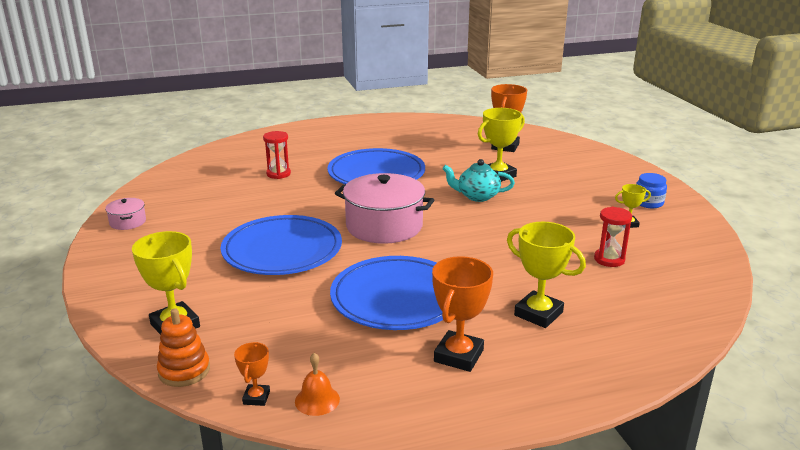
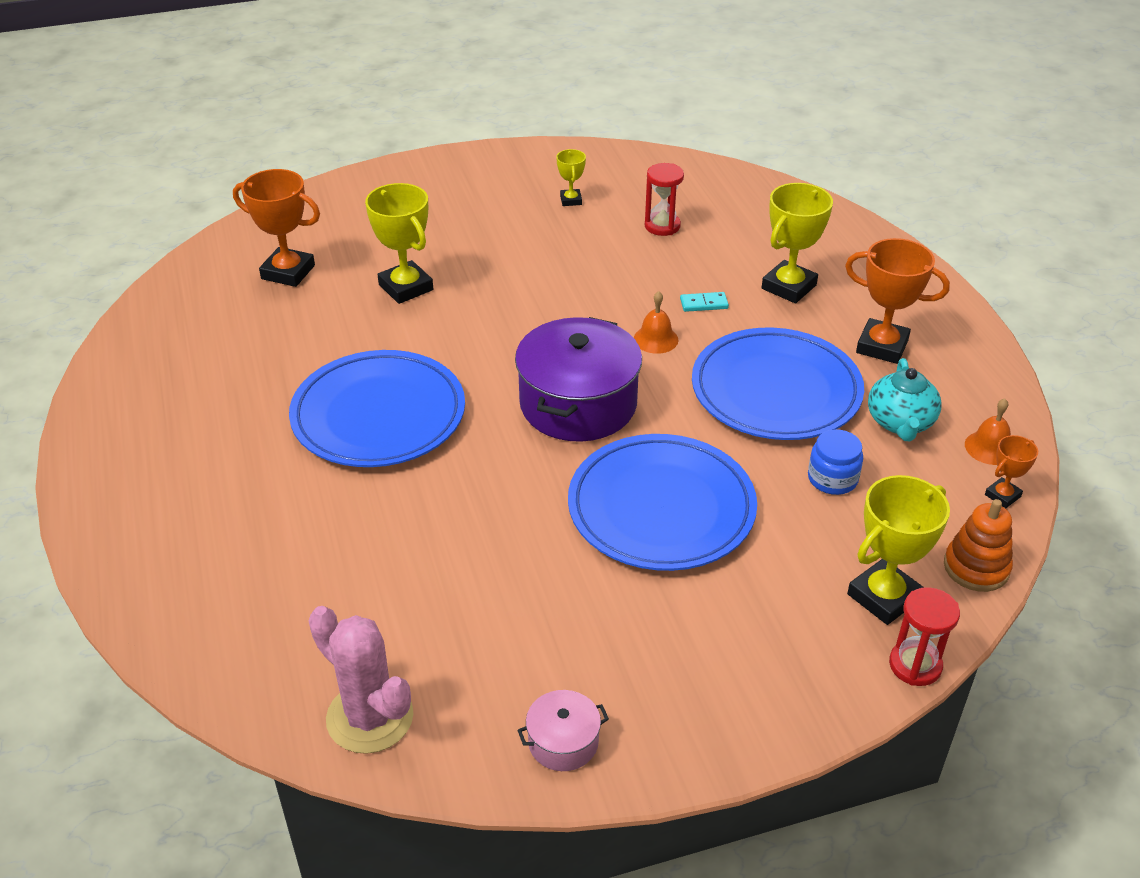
camera: 90 degrees left, 15 degrees up
(169, 181) = (370, 717): none -> pink cactus
(256, 398) = (1002, 495): orange trophy -> orange trophy turned 45 degrees counterclockwise
(278, 174) = (358, 544): red hourglass -> red hourglass (915, 665)
(384, 226) = (578, 404): pink pot -> purple pot
(455, 253) = (656, 339): none -> orange bell
(477, 196) = (480, 311): turquoise teapot -> turquoise teapot (900, 422)
(504, 273) = (704, 304): none -> turquoise domino
(648, 202) = (511, 177): blue jar -> blue jar (832, 479)

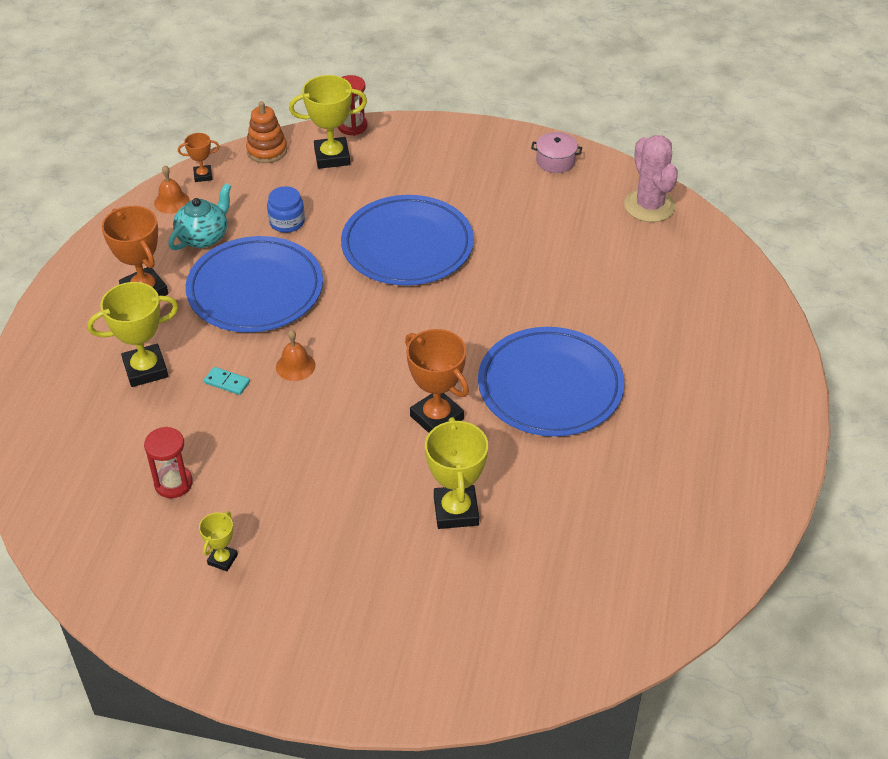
camera: 150 degrees left, 5 degrees up
(288, 272) = (555, 582): orange trophy -> orange trophy (437, 417)
(578, 404) = (399, 336): purple pot -> none

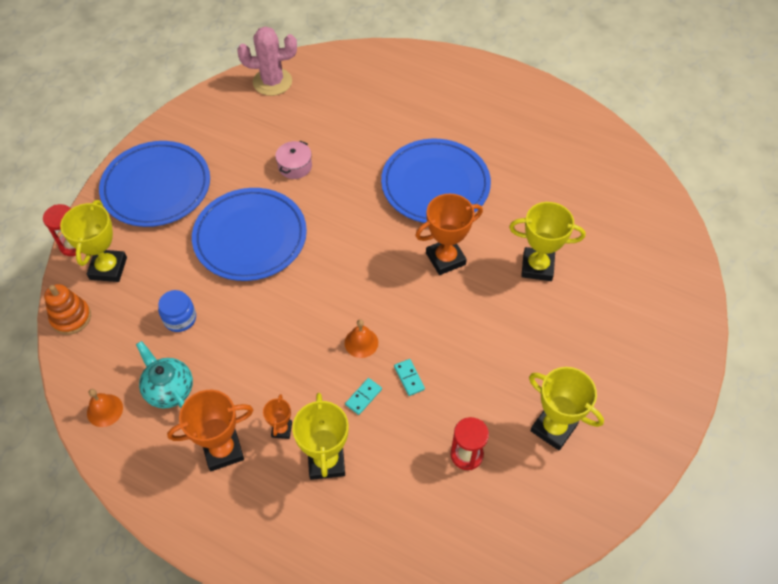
camera: 75 degrees left, 10 degrees up
(203, 175) = (79, 377): orange trophy -> orange trophy (282, 430)
(222, 559) = (553, 428): yellow trophy -> yellow trophy, size x1.89
(255, 290) = (258, 357): blue plate -> blue plate (156, 187)
(259, 415) = (409, 378): none -> turquoise domino
(555, 161) = (194, 121): pink pot -> pink pot (295, 166)

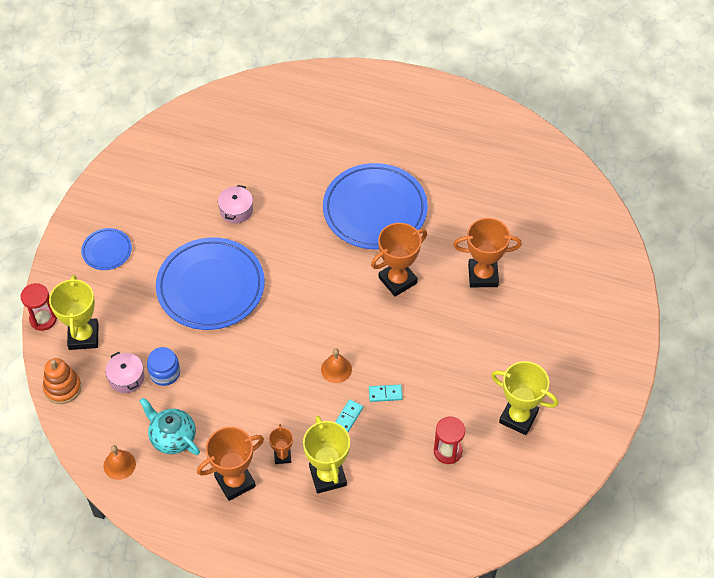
camera: 10 degrees left, 0 degrees up
(139, 317) = (126, 378): none -> pink pot
(156, 187) = (107, 251): blue plate -> blue plate, size x0.47
(272, 82) = (192, 125): pink cactus -> none
(409, 378) = (385, 394): turquoise domino -> turquoise domino turned 60 degrees counterclockwise
(537, 267) = (483, 275): yellow trophy -> orange trophy

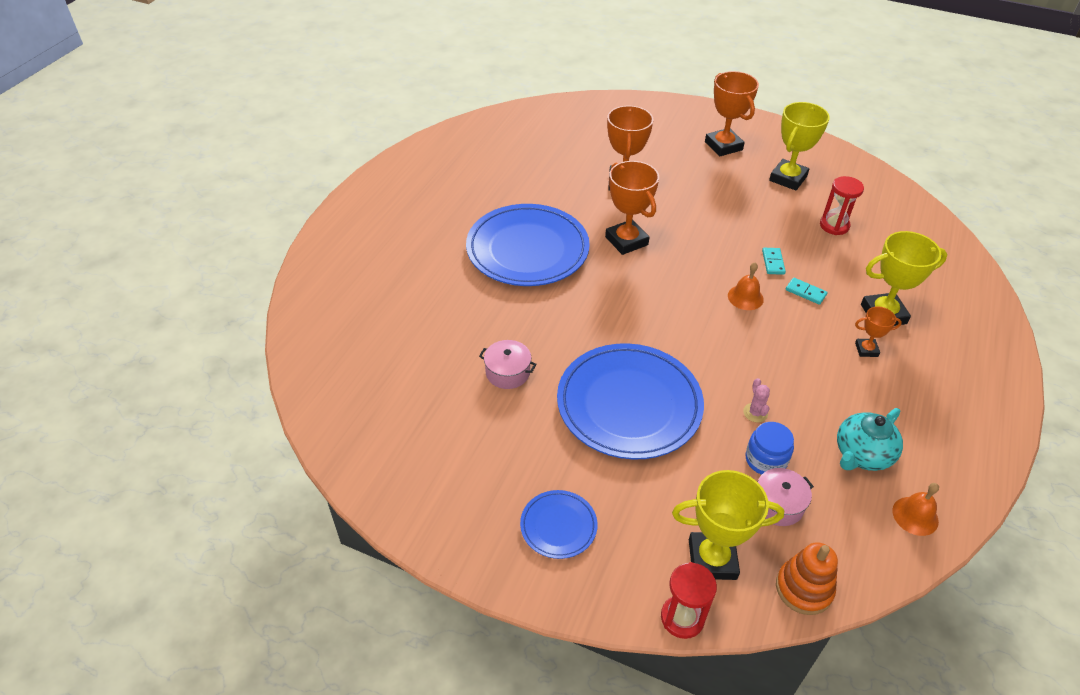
camera: 85 degrees left, 10 degrees down
(208, 369) = (755, 413): none -> pink cactus
(235, 482) = (910, 394): orange trophy -> orange trophy (723, 146)

